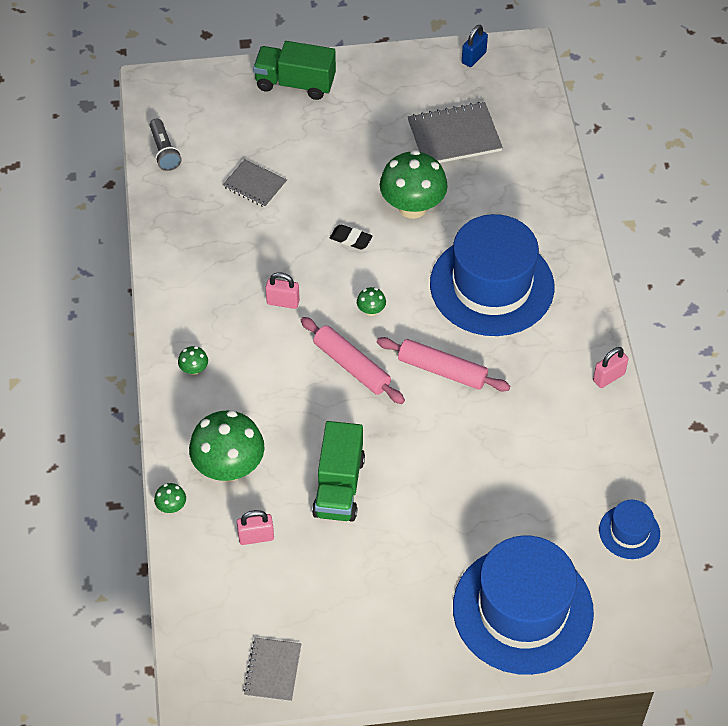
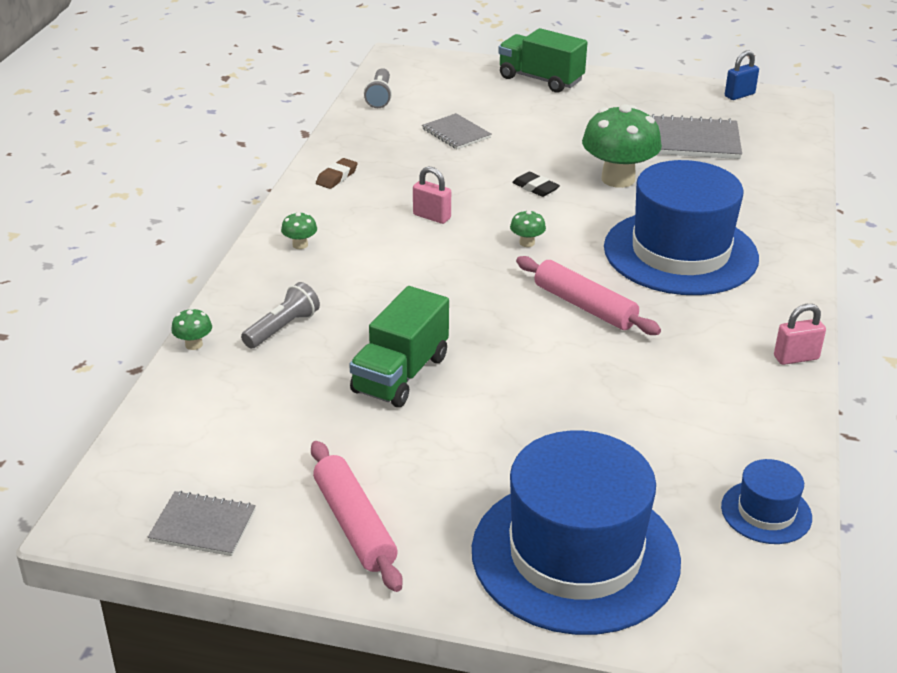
camera: 20 degrees right, 20 degrees down
(181, 275) = (337, 177): none -> brown eraser
(229, 467) = (282, 328): green mushroom -> grey flashlight
(256, 537) = (271, 394): pink padlock -> none
(273, 670) = (203, 526): grey notebook -> grey notebook turned 75 degrees clockwise
(351, 366) = (478, 280): pink rolling pin -> pink rolling pin (354, 525)

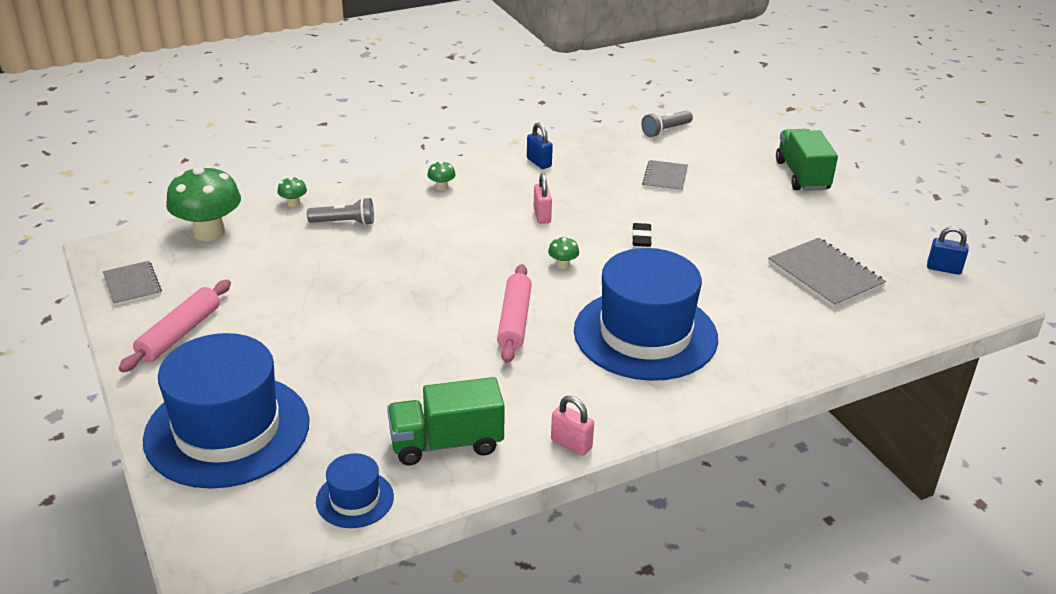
camera: 50 degrees right, 0 degrees up
(337, 177) = (539, 162): brown eraser -> blue padlock
(400, 374) = (345, 284): green truck -> green truck (446, 443)
(618, 179) = (709, 266): green mushroom -> green mushroom (209, 232)

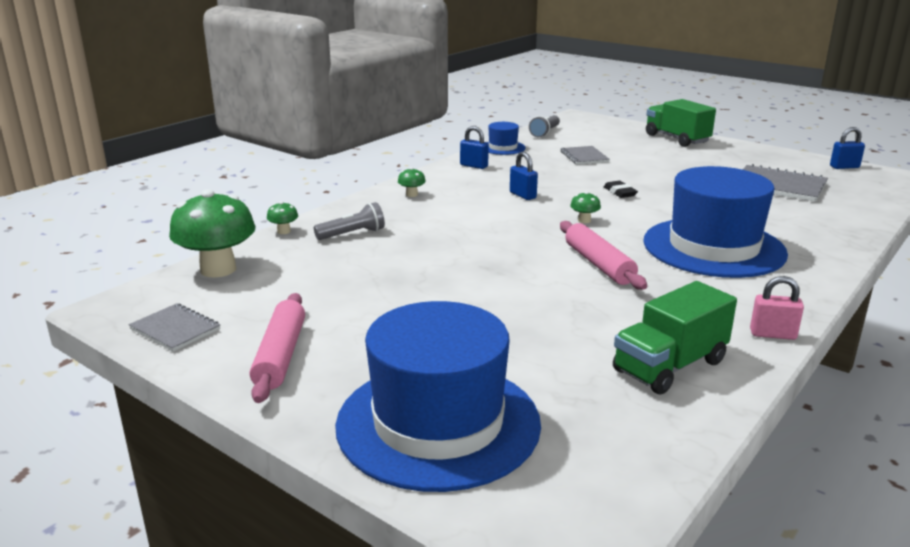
camera: 25 degrees left, 10 degrees down
(355, 499) = (651, 440): blue hat -> blue hat (503, 148)
(542, 216) = (522, 195): pink padlock -> blue padlock

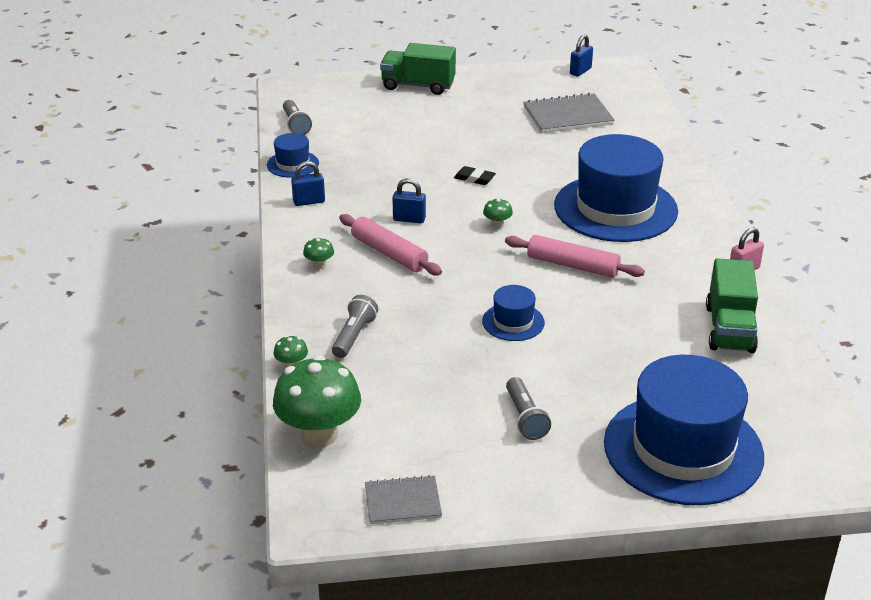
camera: 45 degrees left, 10 degrees up
(280, 356) = (515, 470): pink rolling pin -> pink rolling pin (389, 253)
(359, 330) = (525, 418): none -> grey flashlight
(476, 274) = (513, 322): none -> blue hat
(584, 157) = (381, 145): grey notebook -> none

